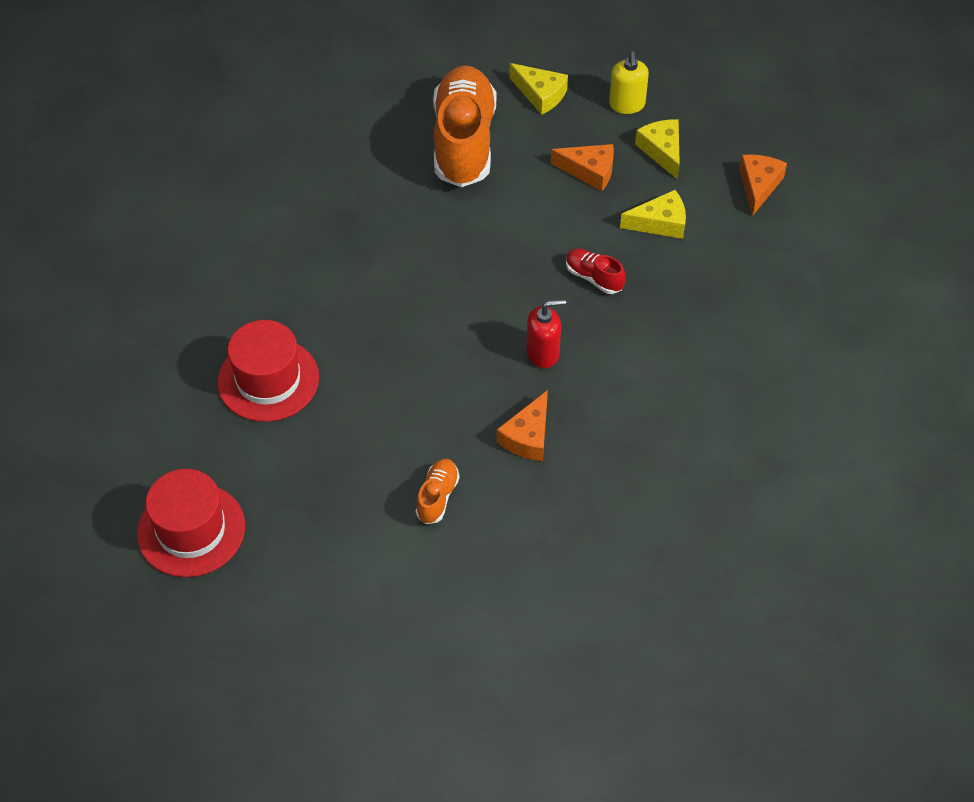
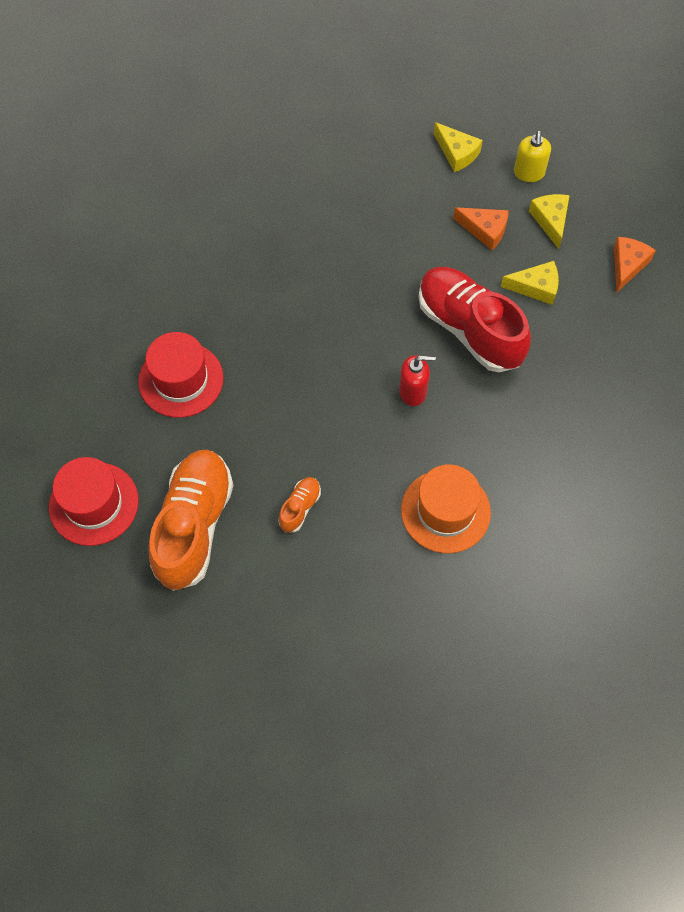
camera: 10 degrees right, 10 degrees up
(464, 142) = (383, 187): orange shoe -> orange shoe (194, 526)
(528, 436) = (385, 466): orange cheese -> none
(593, 277) = (469, 329): red shoe -> red shoe, size x2.31
(607, 474) = (445, 511): none -> orange hat

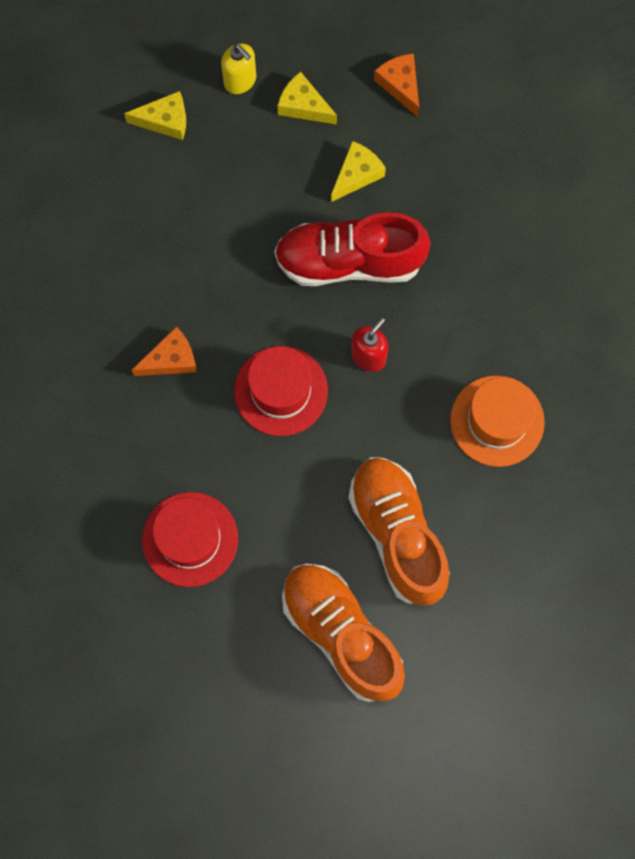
camera: 50 degrees left, 10 degrees up
(94, 504) = (249, 703): red hat -> red hat (281, 391)
(300, 508) = (397, 534): orange shoe -> orange shoe, size x2.31
(485, 230) = (265, 166): orange cheese -> orange cheese (171, 359)

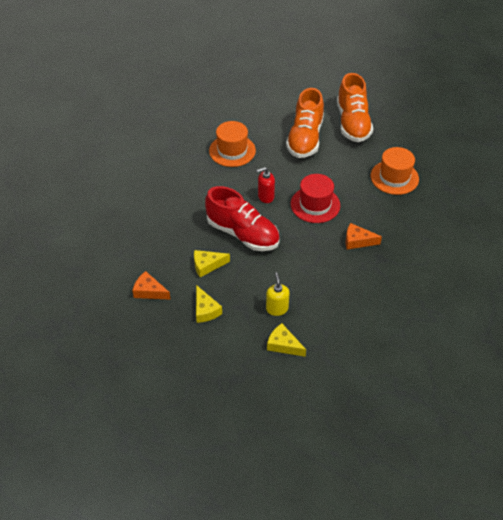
camera: 145 degrees left, 25 degrees down
(190, 539) = (394, 177): red hat -> orange hat
(240, 81) = (227, 341): yellow soap dispenser -> yellow soap dispenser (277, 308)
(400, 85) = (149, 291): orange cheese -> orange cheese turned 105 degrees clockwise

